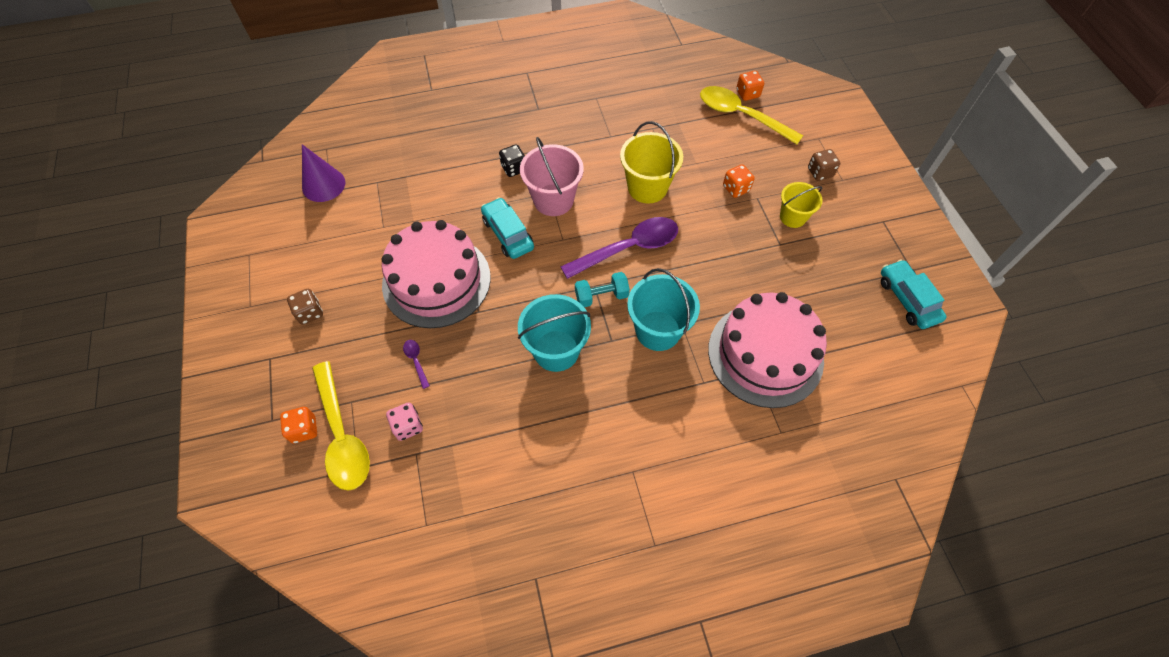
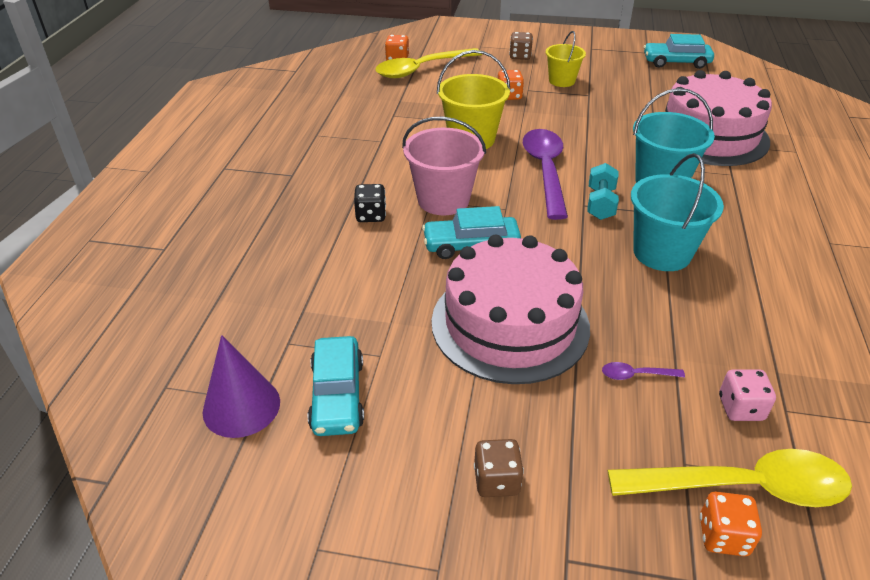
camera: 65 degrees left, 20 degrees down
(345, 221) = (337, 395): none -> turquoise car

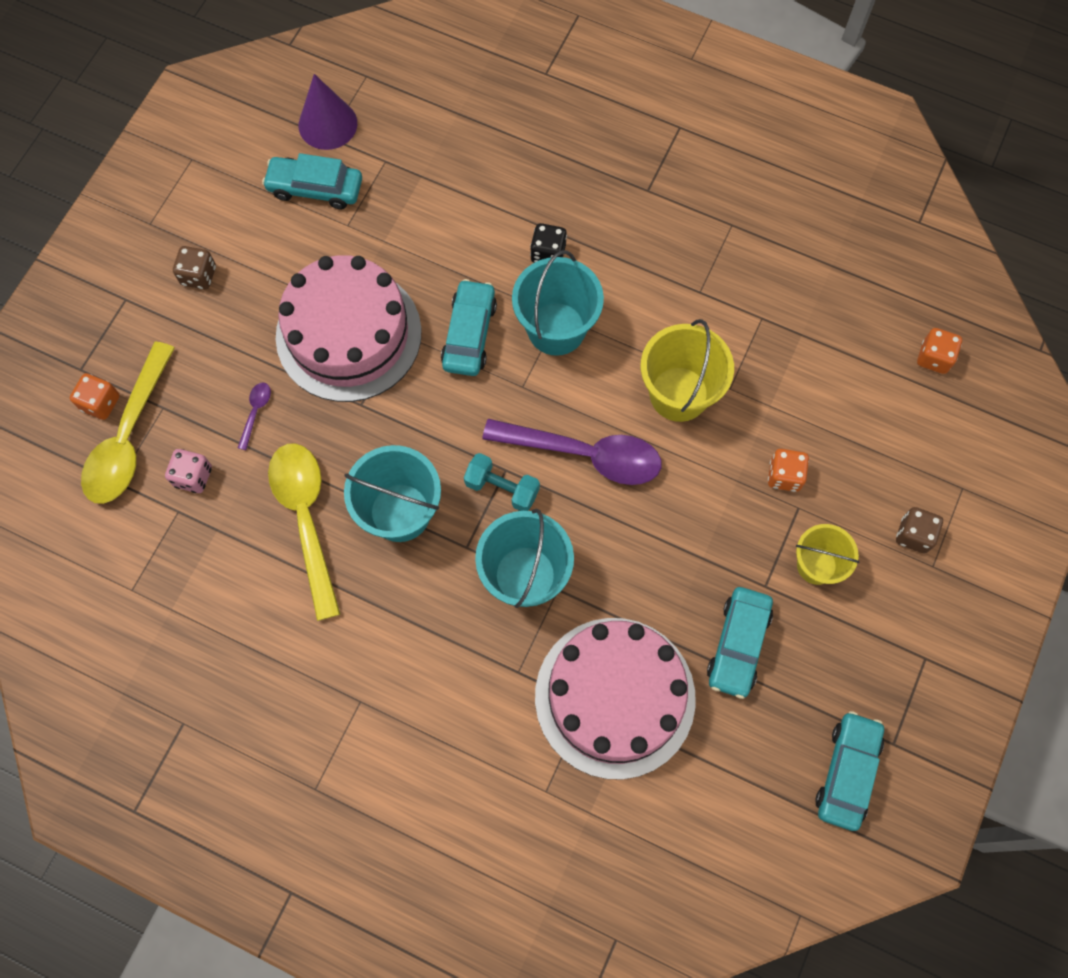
camera: 105 degrees right, 30 degrees up
(422, 69) = (893, 383): yellow spoon -> yellow spoon (306, 520)
(443, 200) = (556, 329): pink bucket -> turquoise bucket
(634, 99) = (738, 645): none -> turquoise car

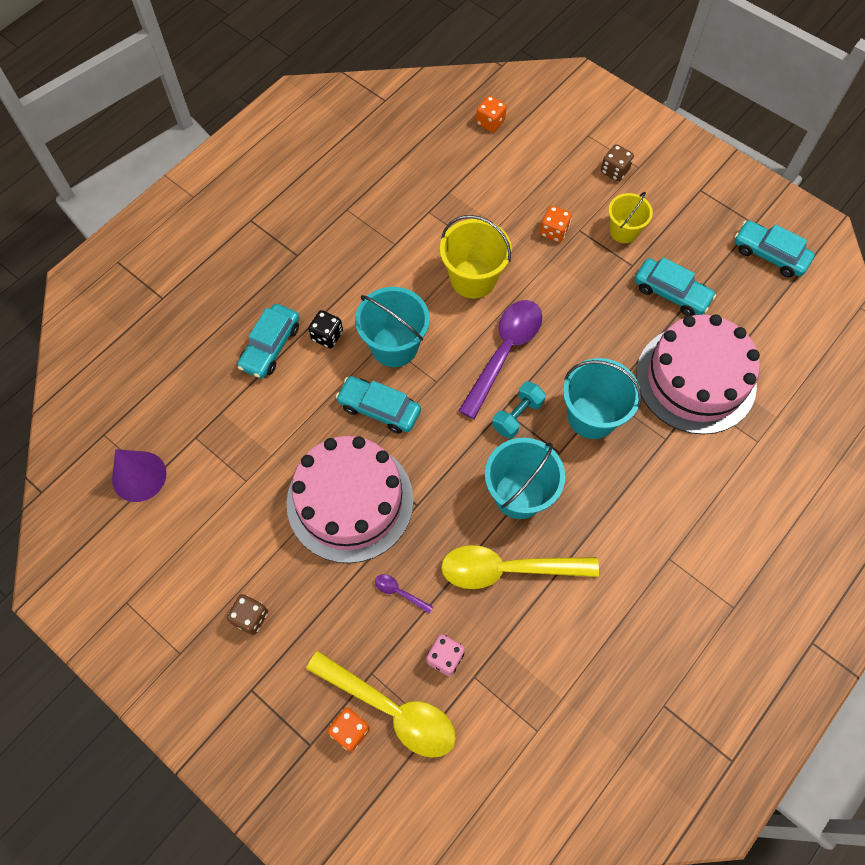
camera: 75 degrees left, 5 degrees down
(315, 188) = (199, 499): turquoise car -> turquoise car (270, 346)

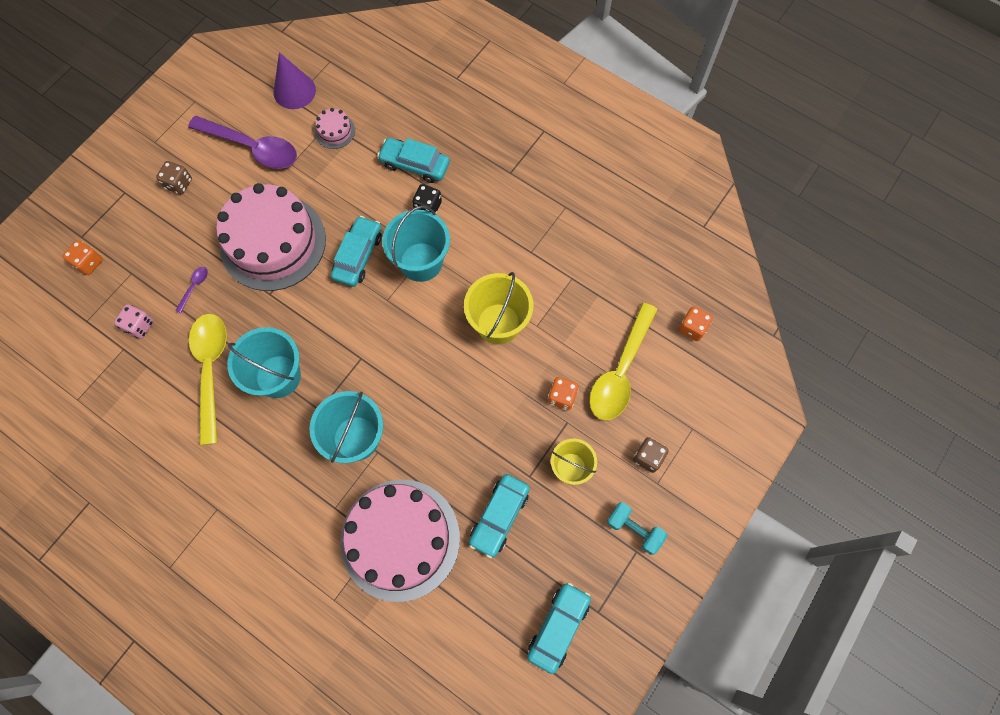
camera: 85 degrees right, 5 degrees up
(208, 430) = (335, 131): none -> pink cake
(391, 709) = (102, 289): yellow spoon -> yellow spoon (620, 370)
(504, 353) = (419, 356): purple spoon -> purple spoon (252, 147)
(517, 416) = (355, 371): turquoise dumbbell -> turquoise dumbbell (634, 529)

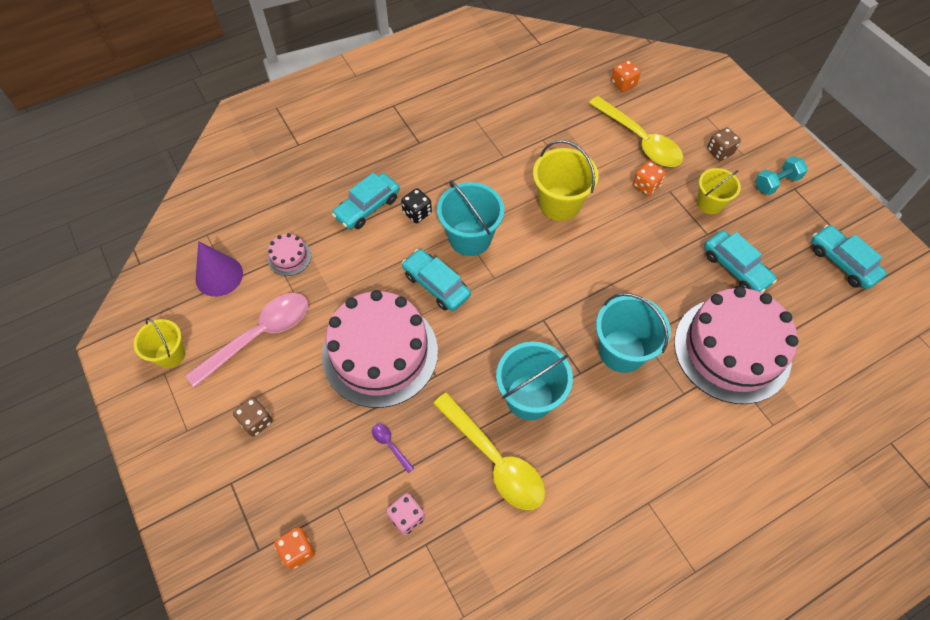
camera: 65 degrees left, 10 degrees down
(211, 96) = (170, 354): none -> yellow bucket
(211, 370) = (494, 459): yellow spoon -> yellow spoon turned 150 degrees counterclockwise
(252, 147) = (259, 336): purple spoon -> pink spoon

